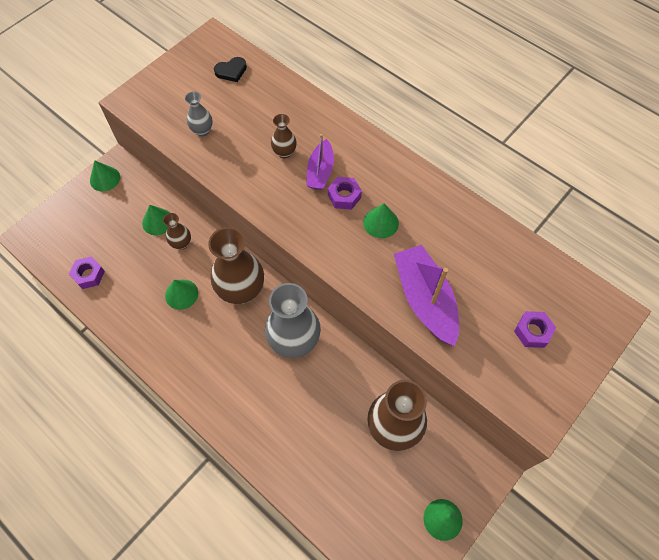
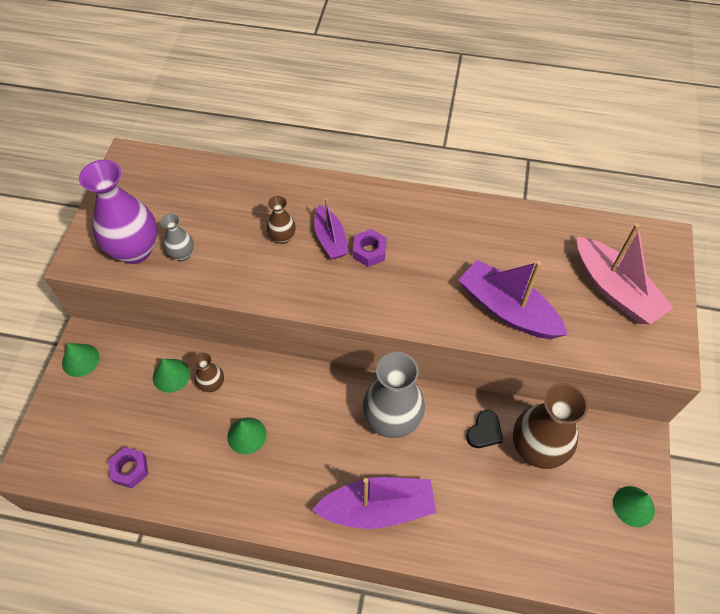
camera: 30 degrees left, 5 degrees down
(171, 112) = (135, 250): none -> purple vase
(231, 71) = (172, 182): black heart -> black heart (484, 431)
(239, 401) = (377, 508): none -> purple boat
(241, 290) = (307, 399): brown vase -> none
(381, 222) = (420, 259): green cone -> none
(532, 331) = (615, 290): purple nut -> pink boat

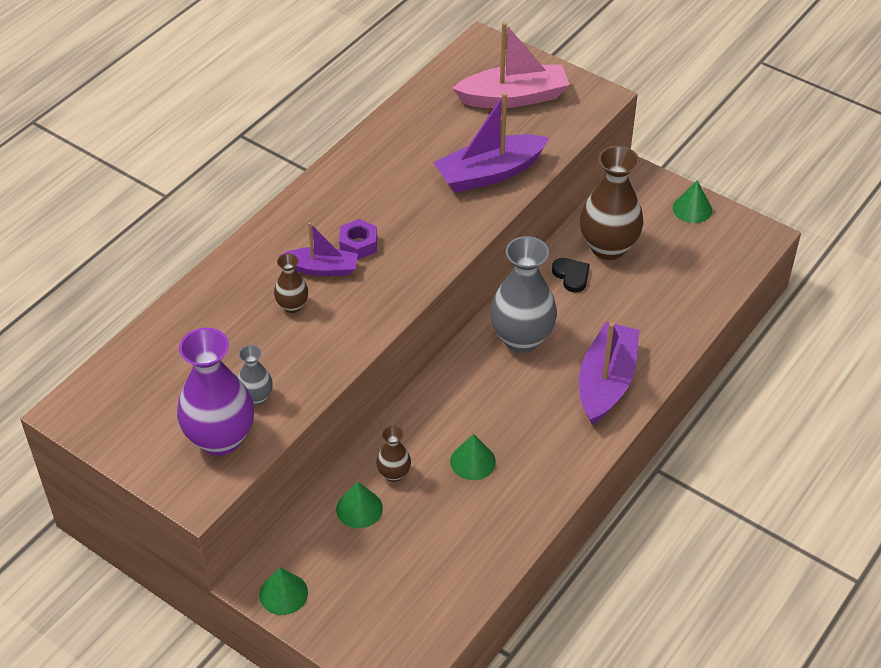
camera: 65 degrees left, 10 degrees down
(130, 469) = (456, 577): purple nut -> none

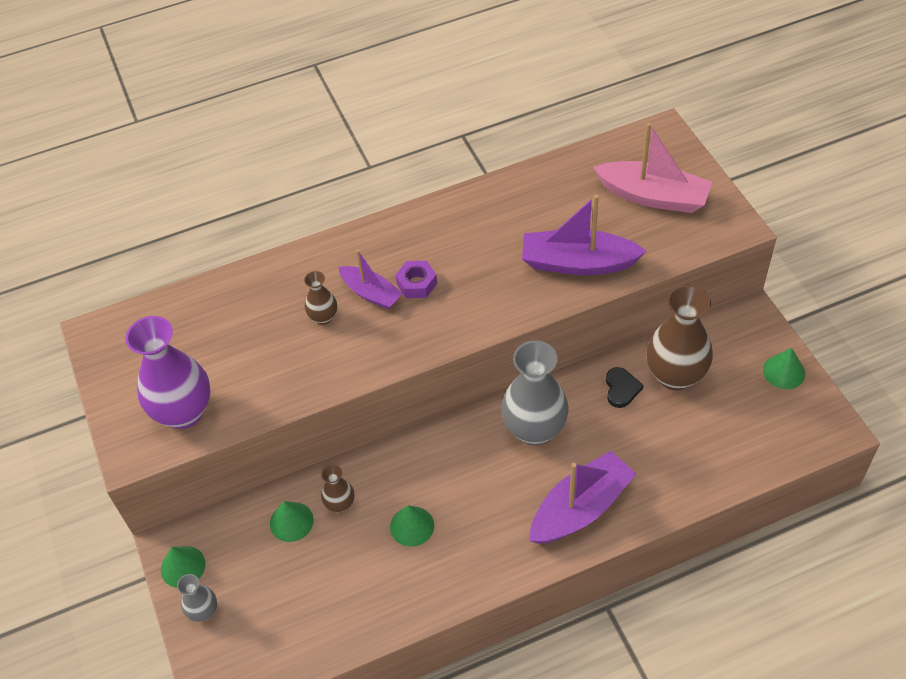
camera: 35 degrees right, 5 degrees up
(256, 397) = (236, 388): grey vase -> grey vase (203, 611)

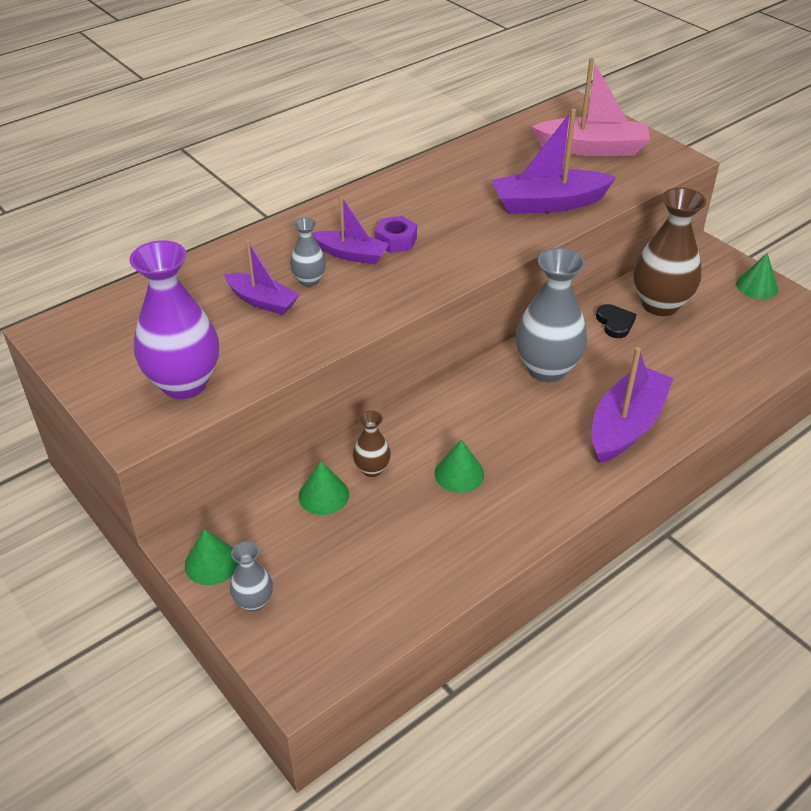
camera: 20 degrees left, 10 degrees down
(275, 334) = (262, 301): none -> purple boat
(323, 317) = (309, 280): brown vase -> grey vase

